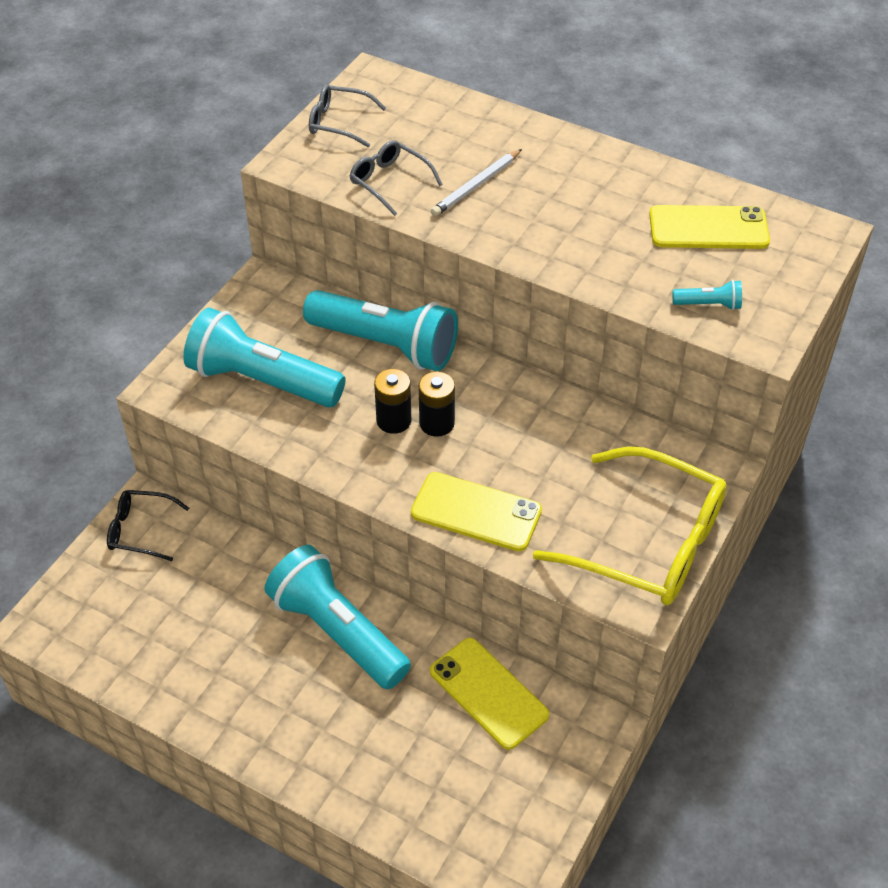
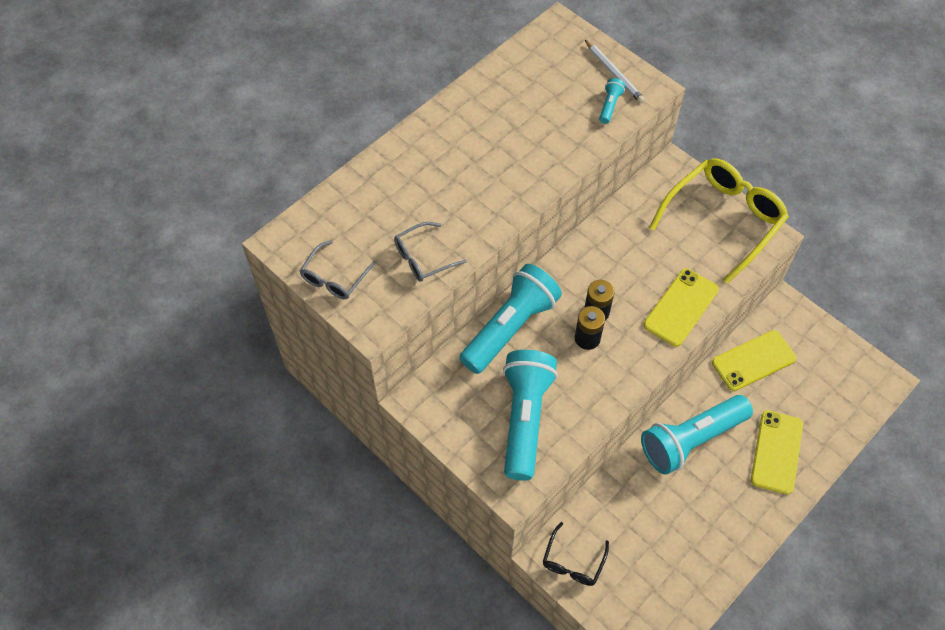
camera: 75 degrees left, 10 degrees up
(262, 381) = (525, 418): turquoise flashlight -> turquoise flashlight turned 150 degrees clockwise
(476, 185) = (446, 203): white pencil -> white pencil (614, 73)
(708, 228) = (535, 83): yellow phone -> yellow phone (776, 452)

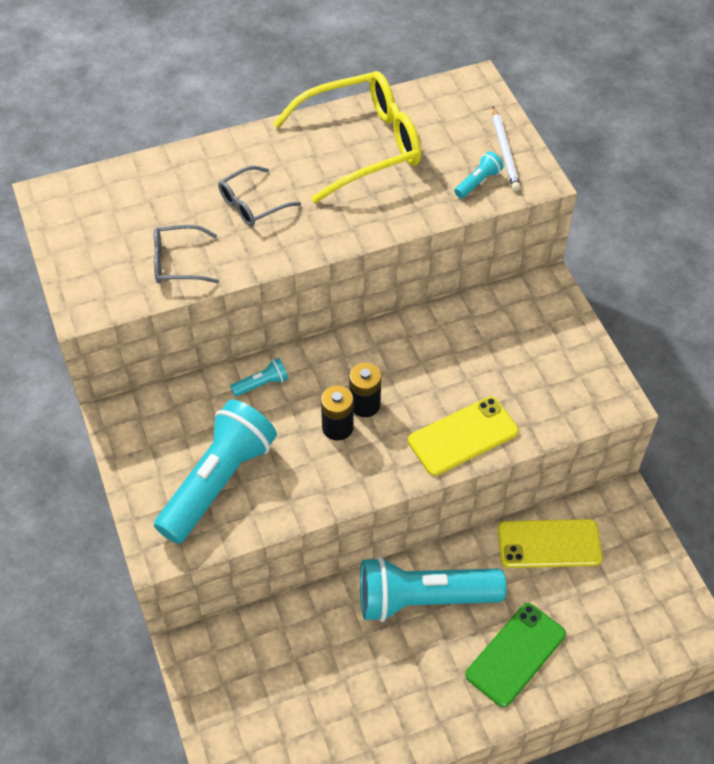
camera: 25 degrees right, 5 degrees down
(334, 278) = (77, 249): grey glasses -> grey glasses (252, 204)
(510, 327) = (262, 384): turquoise flashlight -> turquoise flashlight, size x0.40
(573, 562) = (213, 670): black glasses -> none
(723, 220) = (571, 363): yellow glasses -> yellow glasses (362, 145)
(776, 452) = (515, 654): yellow phone -> green phone

